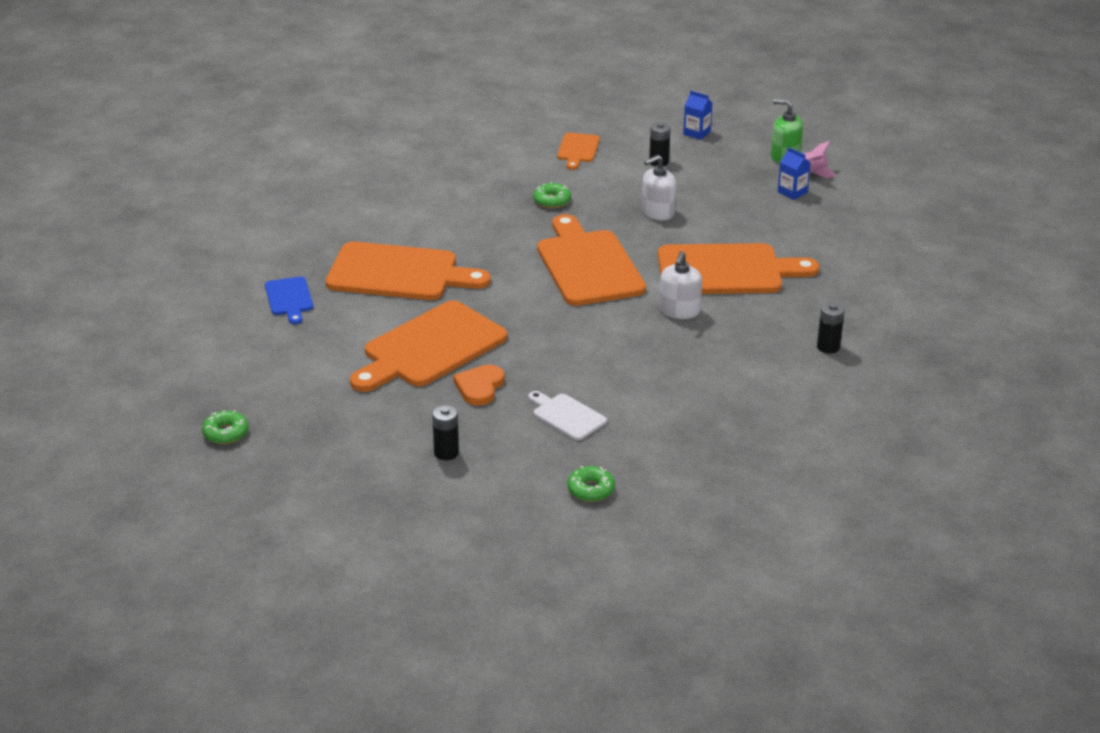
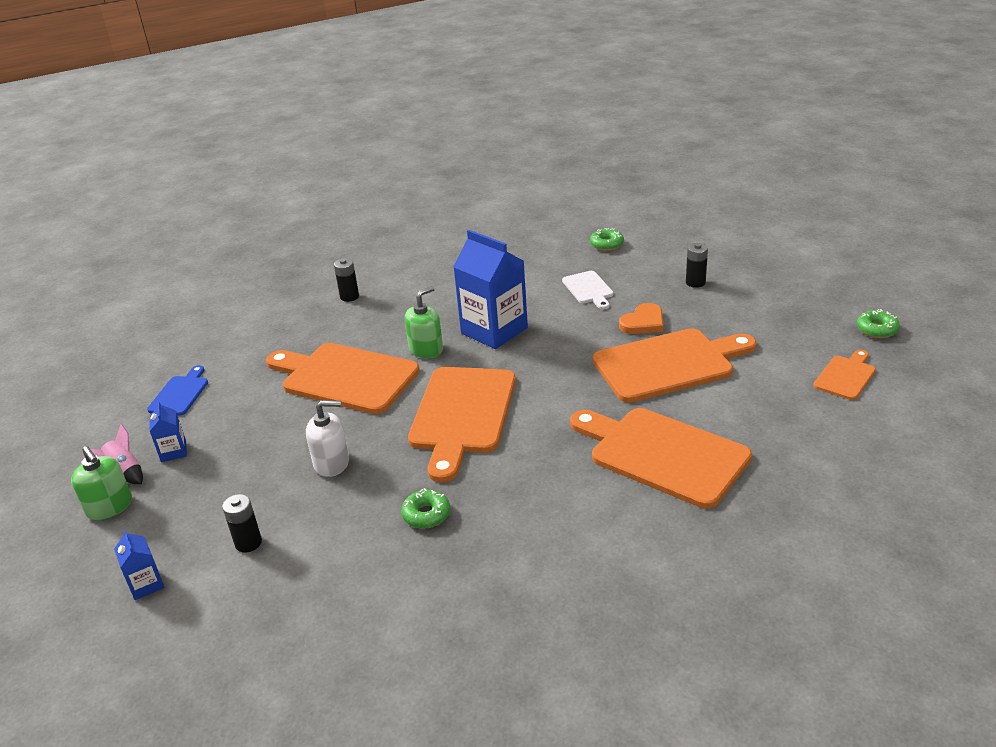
camera: 150 degrees left, 0 degrees up
(289, 298) = (797, 452): blue cutting board -> blue cutting board (180, 394)
(578, 149) = (317, 602): orange cutting board -> orange cutting board (846, 376)
(630, 344) = (494, 331): none -> blue carton
(679, 311) = (426, 349): white soap dispenser -> green soap dispenser

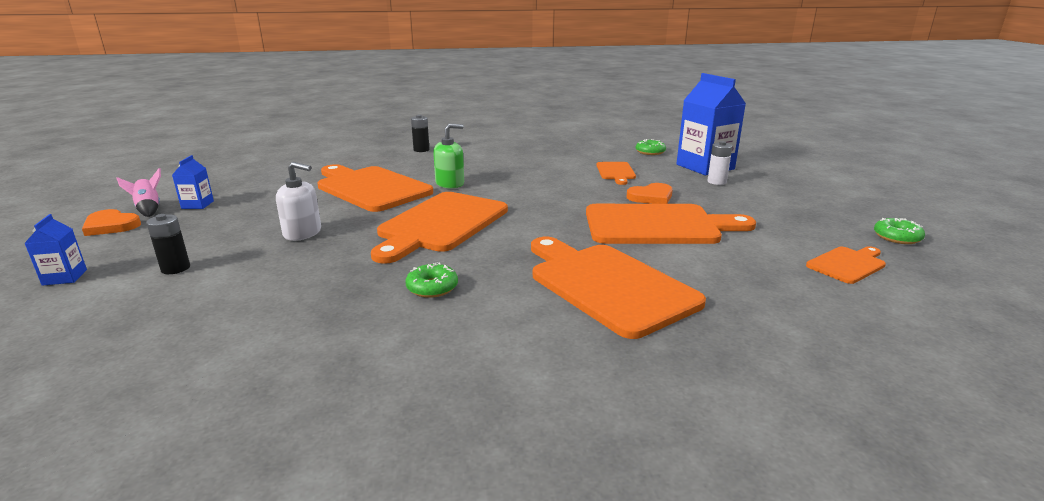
camera: 15 degrees right, 10 degrees down
(109, 507) = (111, 226): green soap dispenser -> orange heart
(180, 394) = (244, 177): blue cutting board -> none
(426, 514) = (341, 282): green donut -> green donut (432, 287)
(494, 331) = (515, 182): blue carton -> blue carton (705, 167)
(588, 289) = (615, 172): white cutting board -> orange cutting board
(695, 282) = (716, 182): black battery -> white battery

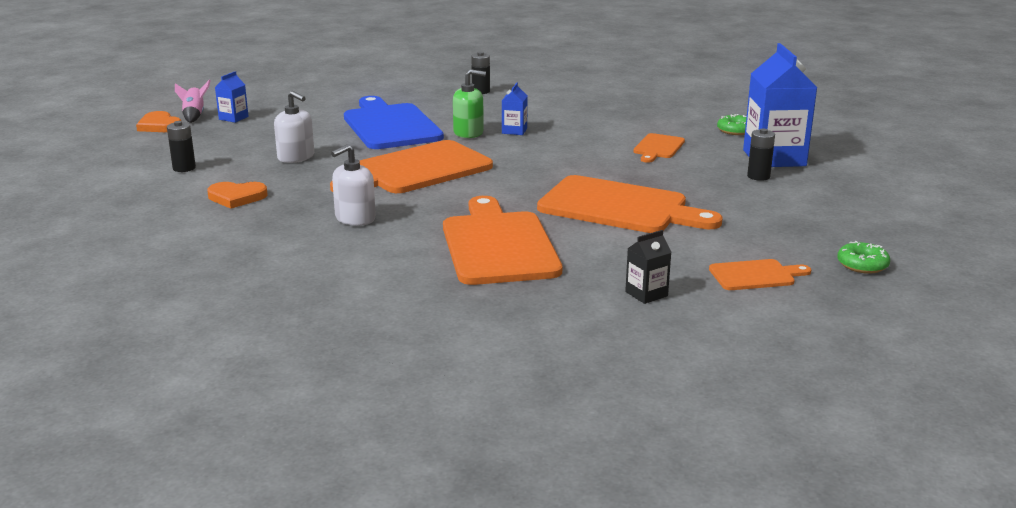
camera: 25 degrees right, 0 degrees up
(65, 277) = (109, 161): blue carton -> blue carton (514, 131)
(371, 188) = (390, 125): orange cutting board -> blue cutting board
(432, 287) = (355, 218): green donut -> white soap dispenser
(651, 197) = (656, 180): orange heart -> orange heart (237, 197)
(716, 182) = (758, 176): white battery -> black battery
(801, 305) = (646, 294): none -> black carton

